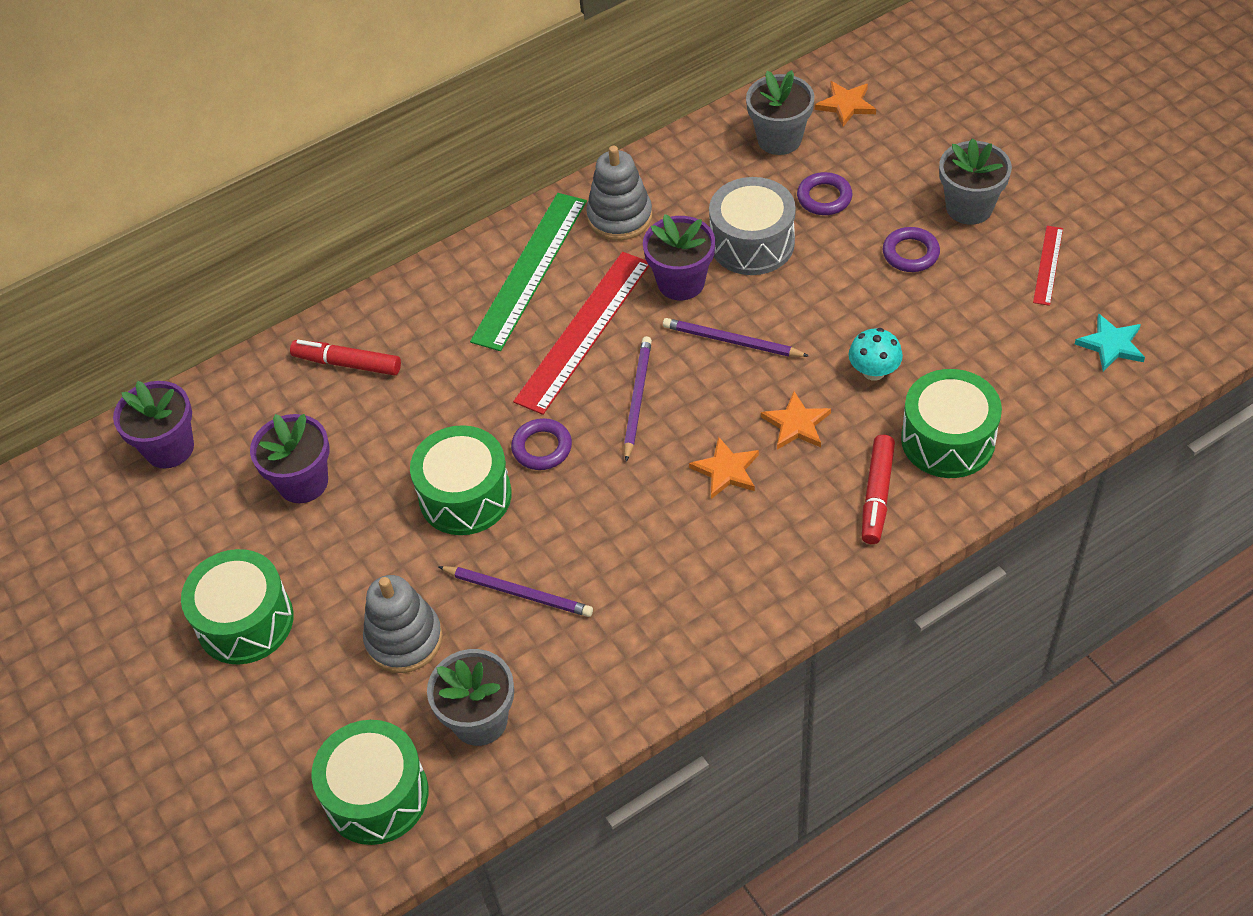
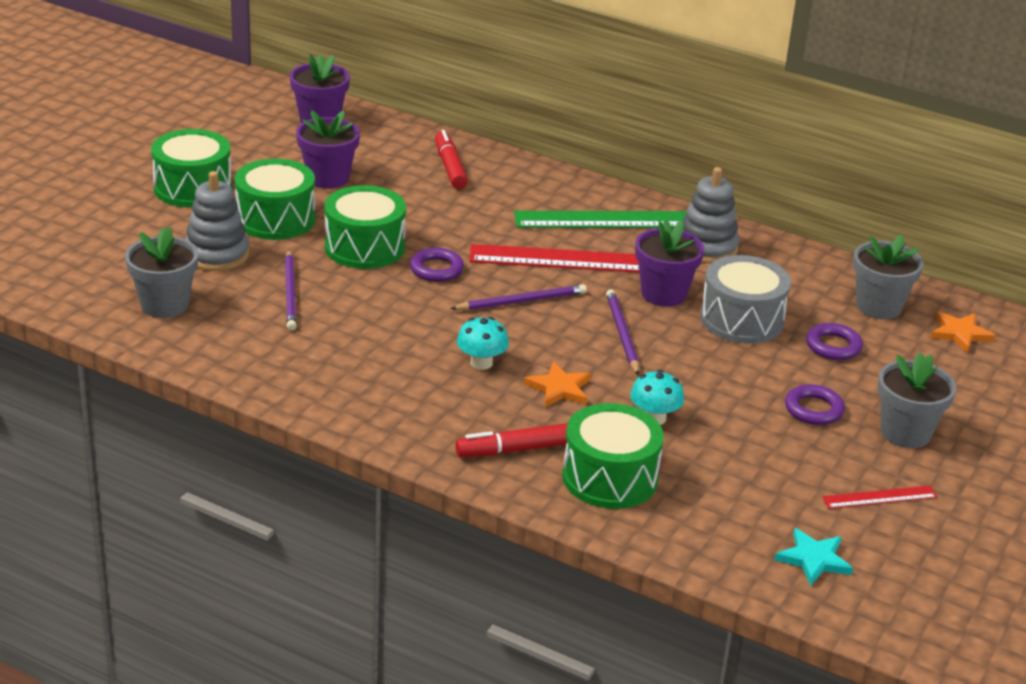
camera: 55 degrees right, 20 degrees down
(376, 795) = (77, 277): green drum -> green drum (275, 219)
(726, 470) = (481, 363): orange star -> turquoise mushroom

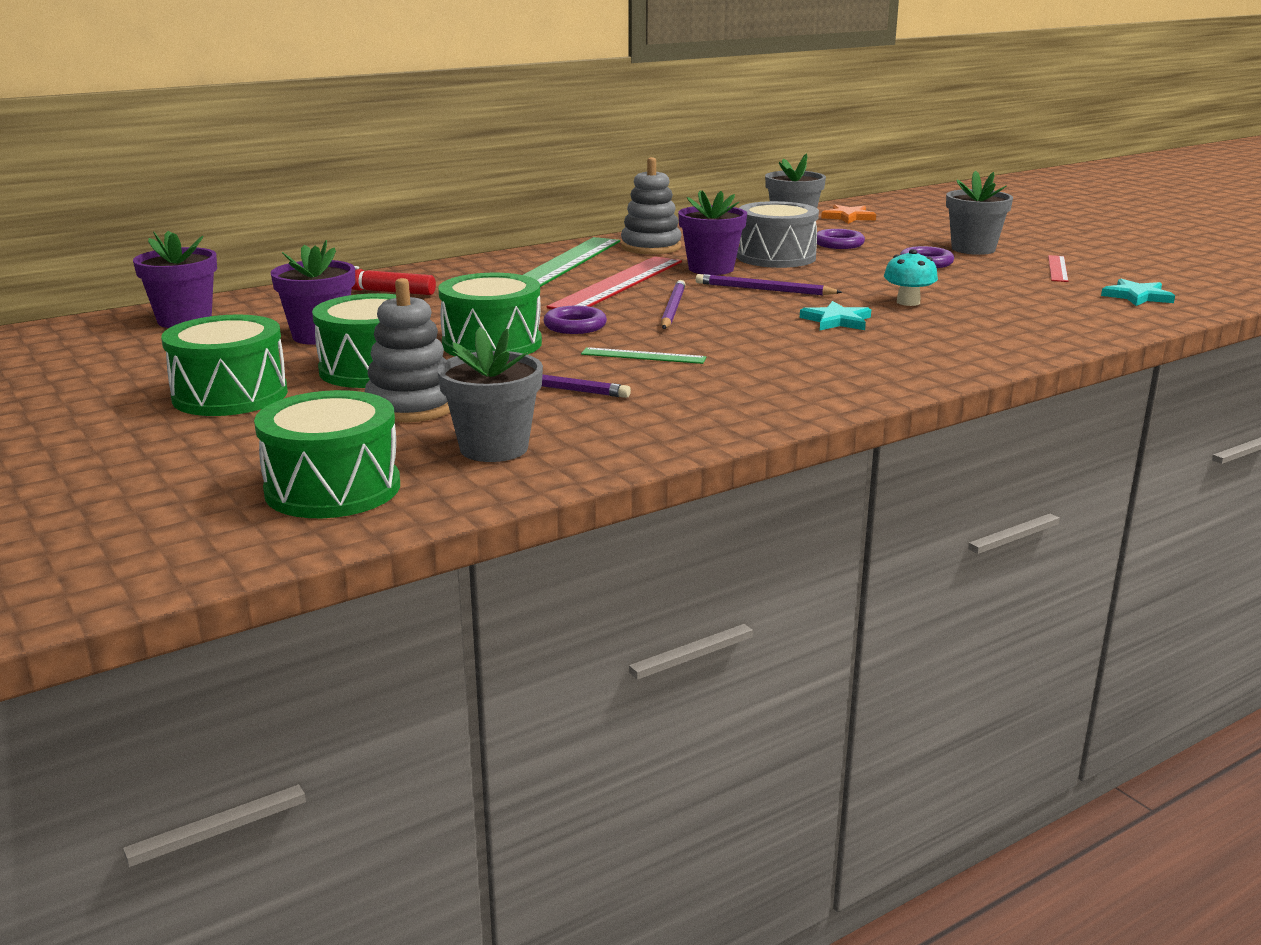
camera: 60 degrees left, 10 degrees down
(388, 316) = (643, 356): none -> green ruler
(481, 363) = (768, 337): turquoise mushroom -> none
(516, 450) = (931, 350): red marker -> none
(559, 388) = (836, 321): orange star -> turquoise star
(610, 478) = (995, 329): green drum -> green drum (333, 488)

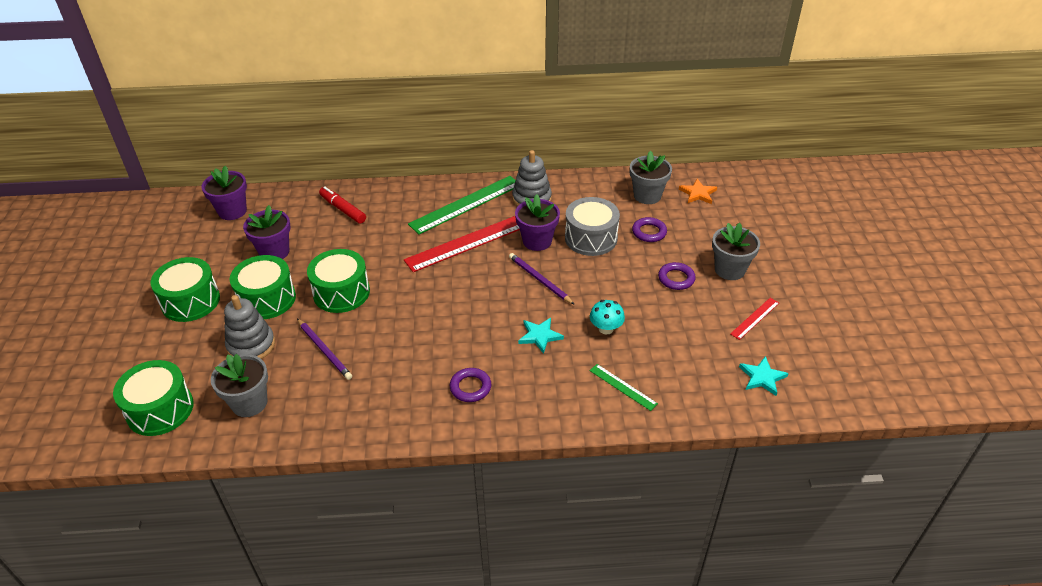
camera: 30 degrees right, 20 degrees up
(575, 326) = (398, 287): purple ring -> purple ring (470, 387)
(643, 356) = (399, 336): green ruler -> green ruler (623, 387)
(672, 309) = (466, 286): purple pencil -> none

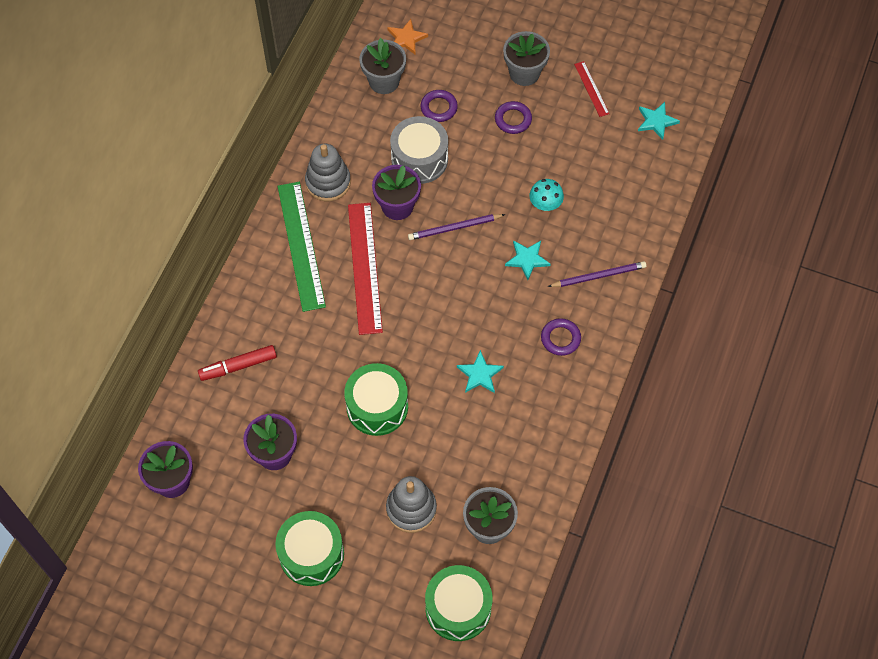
camera: 65 degrees left, 20 degrees up
(267, 299) = (349, 479): green drum -> none
(324, 350) = (452, 445): purple pencil -> purple pencil (598, 276)
(403, 344) = (480, 374): none -> turquoise star
(623, 387) = (617, 224): green ruler -> none

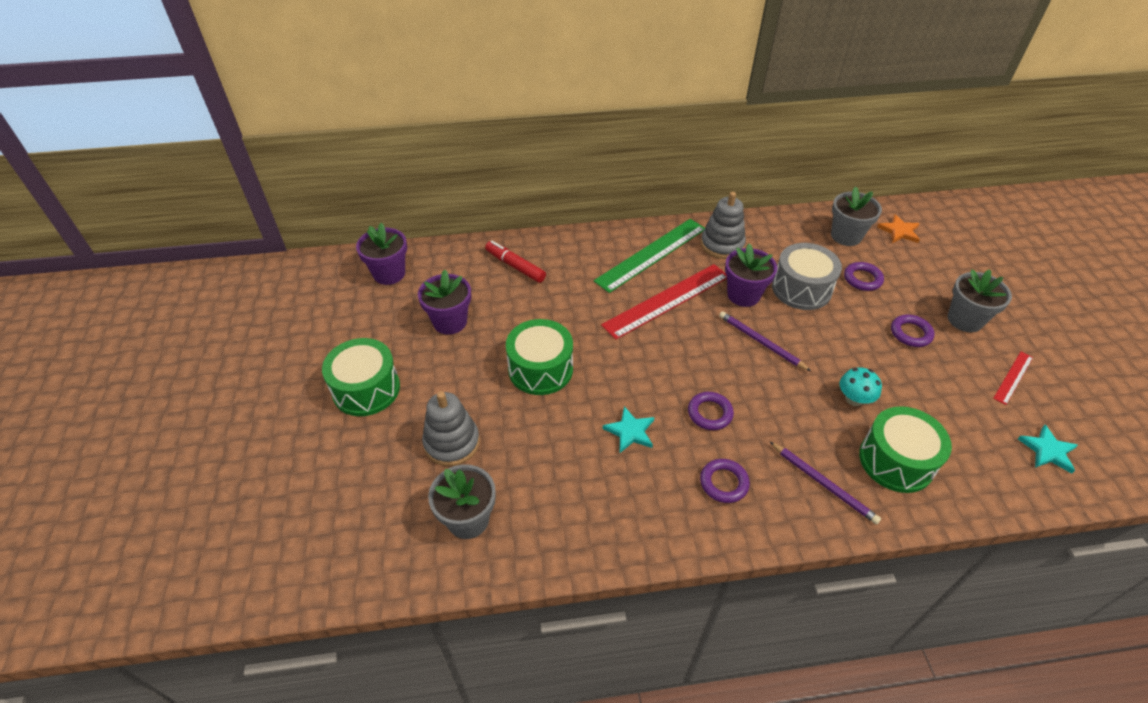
camera: 60 degrees right, 15 degrees down
(458, 608) = (361, 535): green drum -> green drum (896, 461)
(497, 309) = (709, 413): none -> purple ring
(527, 259) = (783, 412): turquoise star -> none

